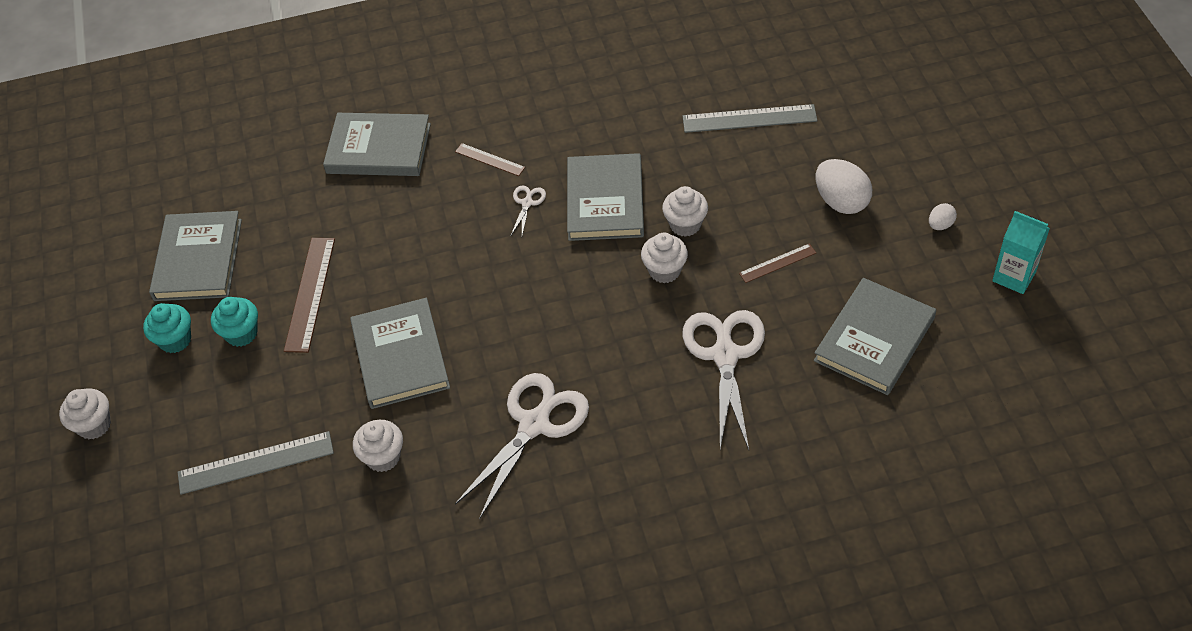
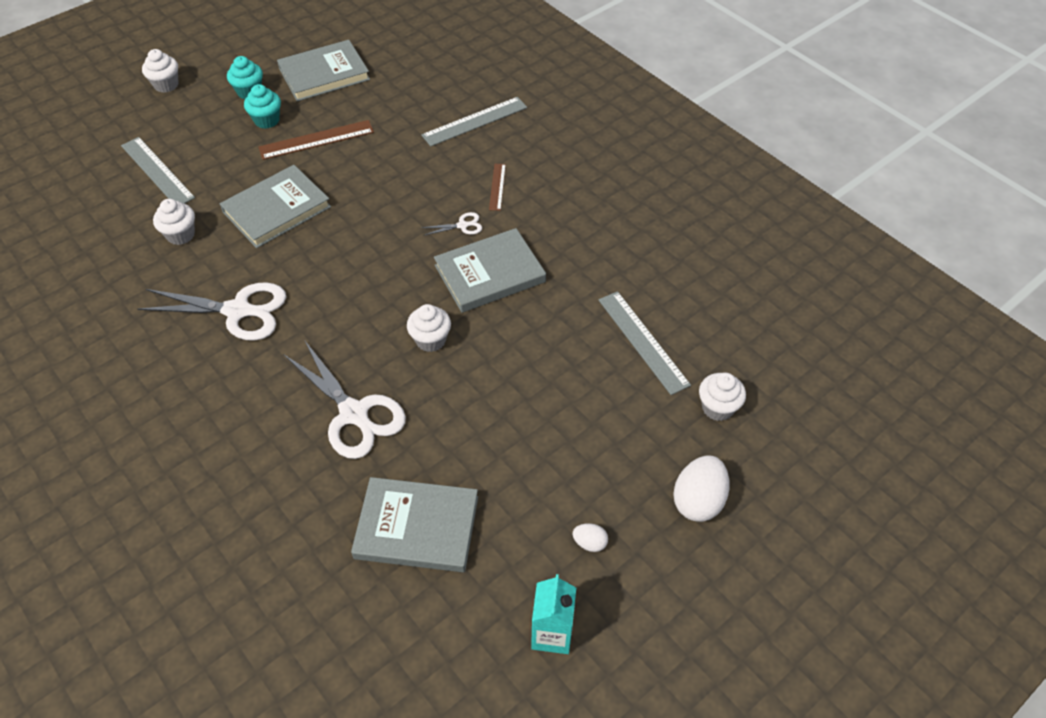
camera: 60 degrees right, 0 degrees up
(379, 148) = (474, 121): grey book -> grey ruler
(685, 224) = (490, 337): white cupcake -> white cupcake (717, 408)
(725, 354) = (354, 414): white scissors -> white scissors turned 75 degrees clockwise
(777, 263) = (476, 419): brown ruler -> none
(841, 201) = (577, 447): white egg -> white egg (698, 501)

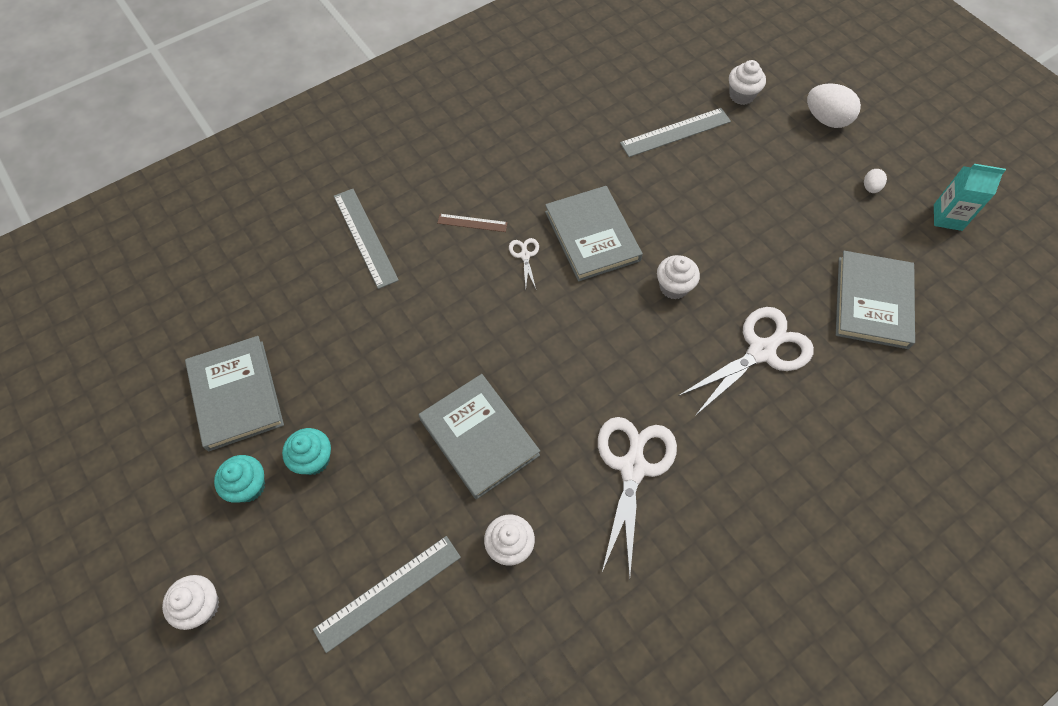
camera: 85 degrees left, 10 degrees up
(316, 140) = (364, 399): brown ruler -> none

